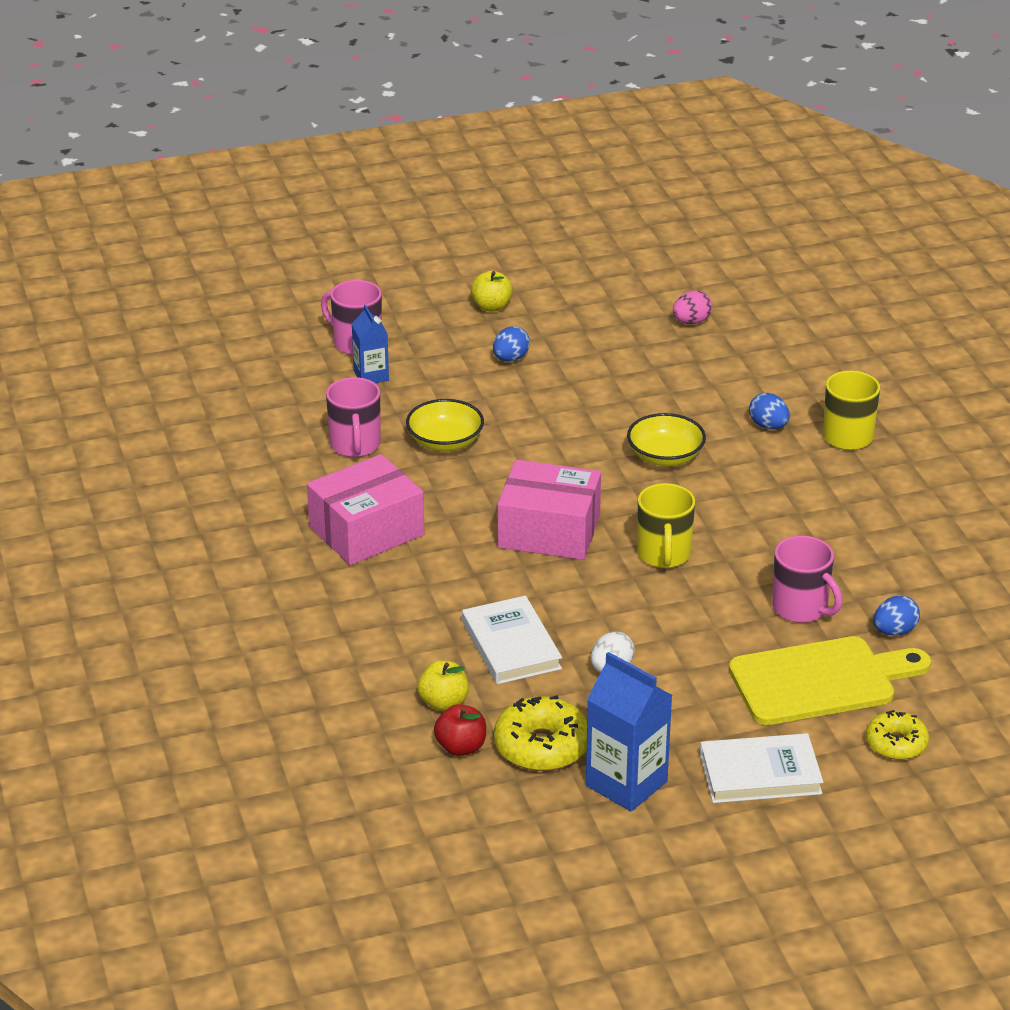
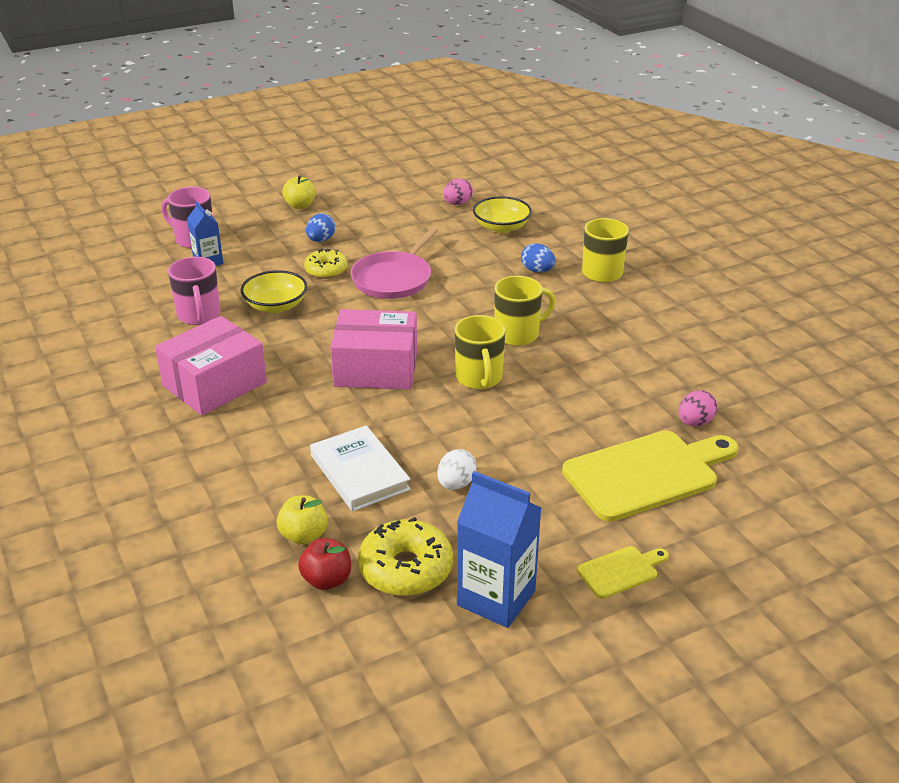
camera: 10 degrees left, 0 degrees up
(590, 420) = (394, 279): none -> pink pan
(665, 456) = (461, 300): yellow bowl -> yellow bowl (501, 227)
(722, 506) = (518, 334): none -> yellow mug
(760, 773) = (620, 571): white book -> yellow cutting board
(801, 608) = (609, 411): pink mug -> none
(894, 631) = (695, 422): blue egg -> pink egg
(896, 743) = (734, 525): yellow donut -> yellow donut (326, 270)

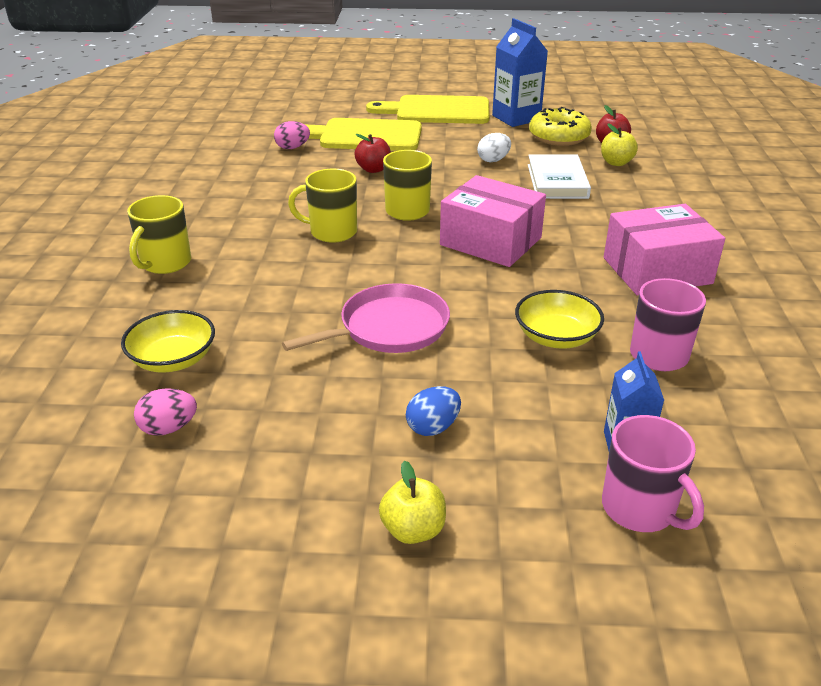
camera: 150 degrees left, 0 degrees up
(326, 270) = (462, 368): yellow donut -> none
(537, 270) = (223, 286): blue egg -> none
(570, 420) = (373, 169): none -> red apple
(620, 571) = (437, 111): yellow cutting board -> yellow cutting board, size x2.12

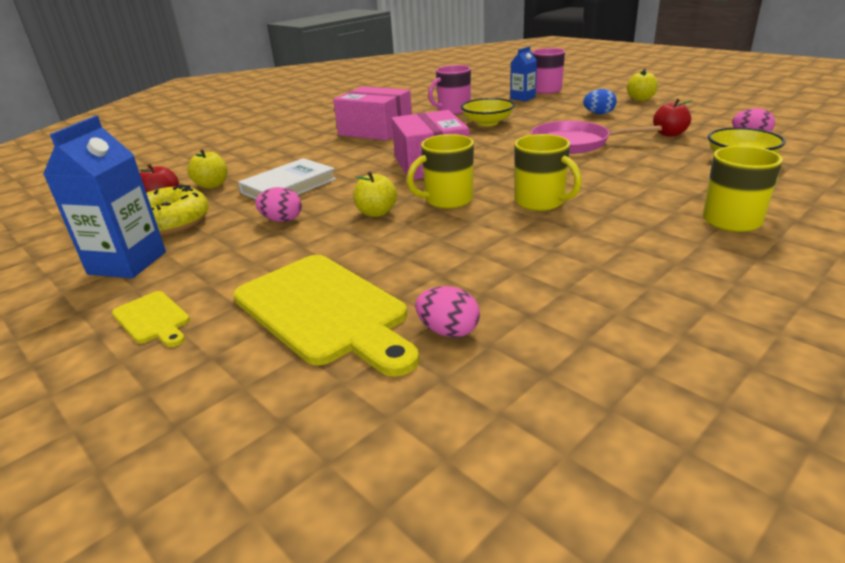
camera: 135 degrees left, 5 degrees down
(373, 169) = (405, 252): red apple -> red apple (669, 134)
(437, 111) = (153, 319): yellow cutting board -> yellow cutting board, size x0.47
(441, 184) = (376, 213): none -> yellow apple
(493, 160) = (282, 220): white egg -> pink egg

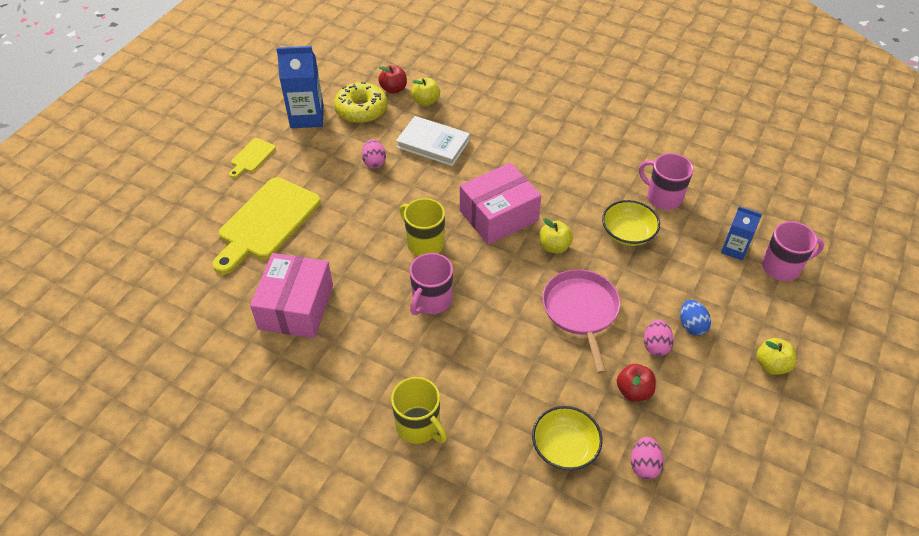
camera: 70 degrees right, 20 degrees up
(375, 130) = (579, 154): pink box -> pink box (296, 307)
(376, 213) = (395, 208): yellow apple -> yellow apple (554, 246)
(448, 331) = (252, 280): pink egg -> pink egg (655, 346)
(540, 202) = (431, 300): yellow mug -> pink mug

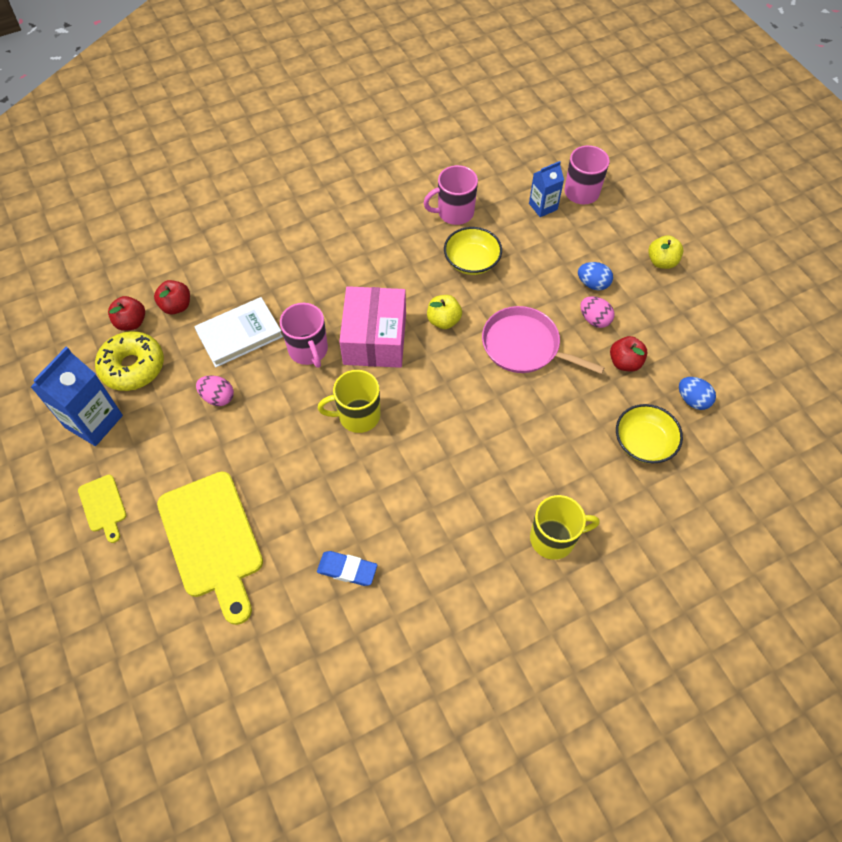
camera: 55 degrees left, 10 degrees up
(296, 307) = (347, 570): pink box -> blue eraser
(426, 101) = (176, 306): yellow apple -> red apple
(431, 300) = (428, 449): pink mug -> pink mug (308, 350)
(644, 465) = (692, 400): pink egg -> blue egg

